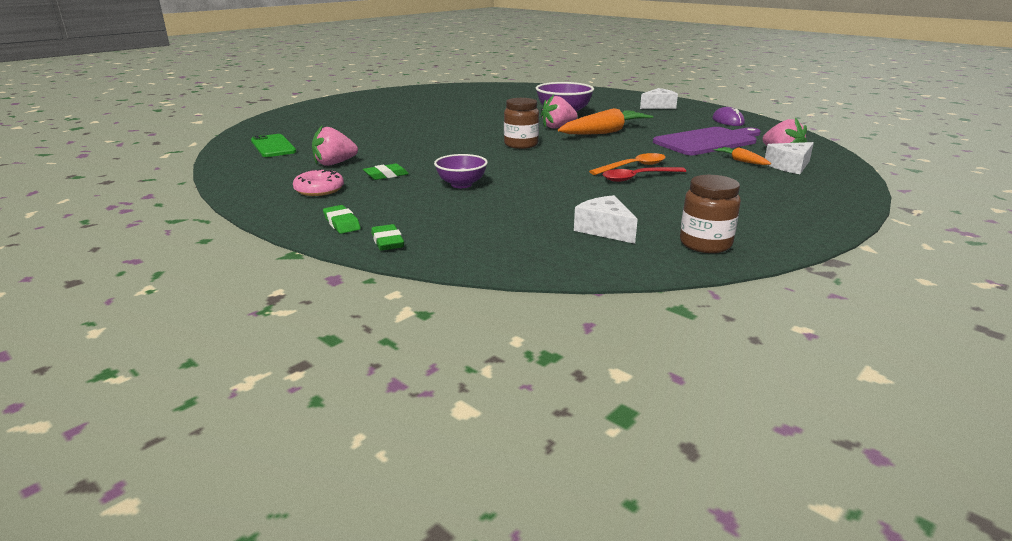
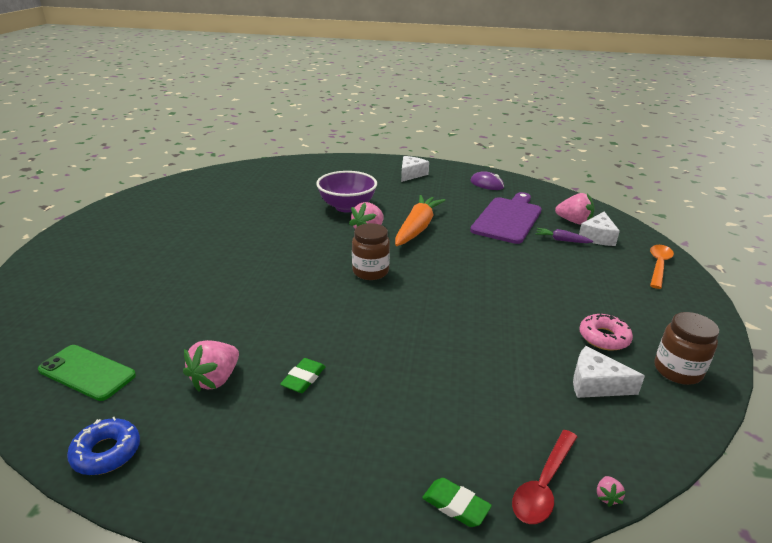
camera: 35 degrees left, 5 degrees up
(238, 173) = (106, 452): none -> blue donut
(319, 189) = (261, 441): pink donut -> pink donut (604, 337)
(342, 223) = (368, 496): green eraser -> none
(461, 184) = (399, 363): purple bowl -> none
(502, 271) = (607, 497): none -> pink strawberry
(633, 167) = (502, 276): orange spoon -> orange spoon (658, 265)
(637, 178) = (524, 292): red spoon -> red spoon (543, 485)
(741, 161) = (561, 240): orange carrot -> purple carrot

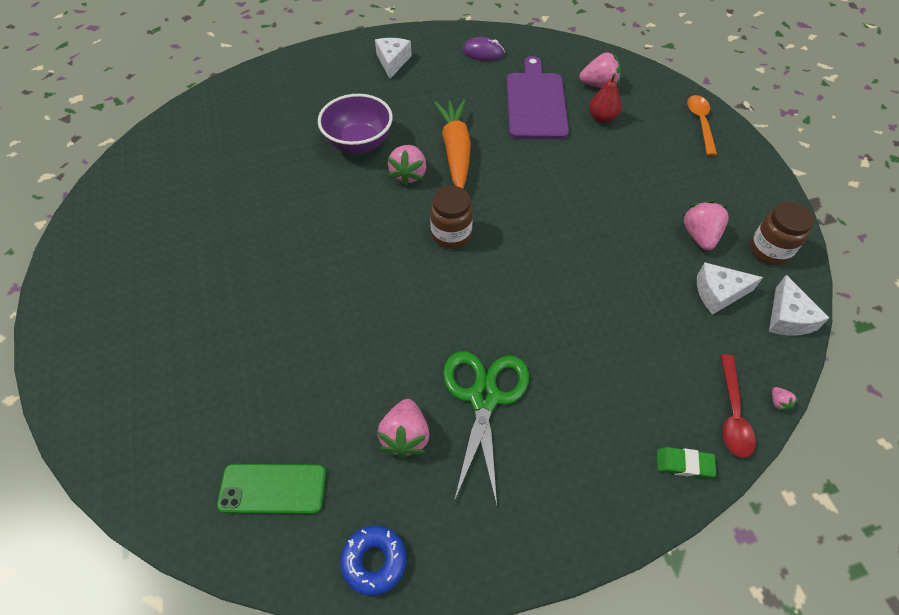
camera: 25 degrees left, 25 degrees up
(303, 378) = (484, 397): green eraser -> green scissors
(561, 240) = (602, 118): purple carrot -> red pear
(597, 237) = (631, 101): white cheese -> white cheese (787, 317)
(604, 337) = (699, 236): pink donut -> pink strawberry

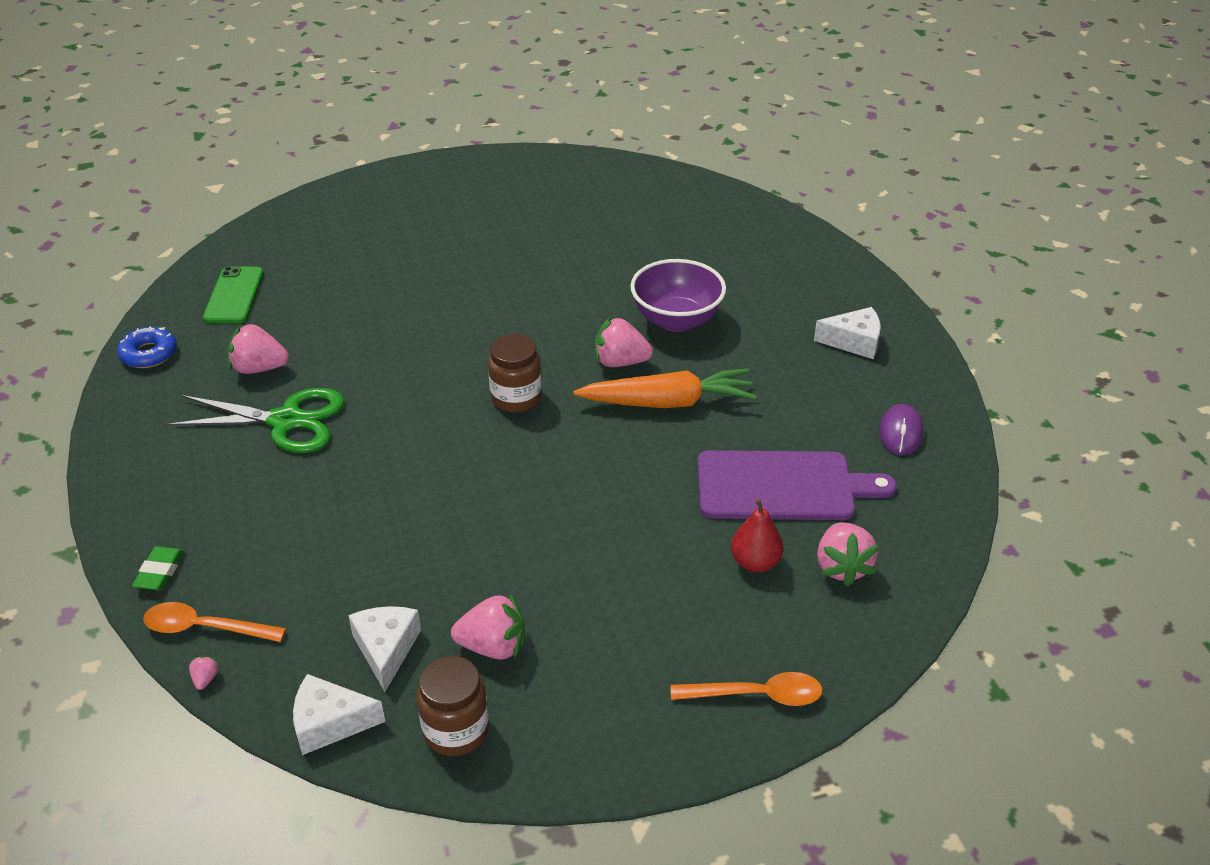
camera: 90 degrees right, 15 degrees down
(732, 414) = (204, 628): red spoon -> orange spoon
(778, 402) = (205, 679): pink strawberry -> pink strawberry turned 105 degrees clockwise

